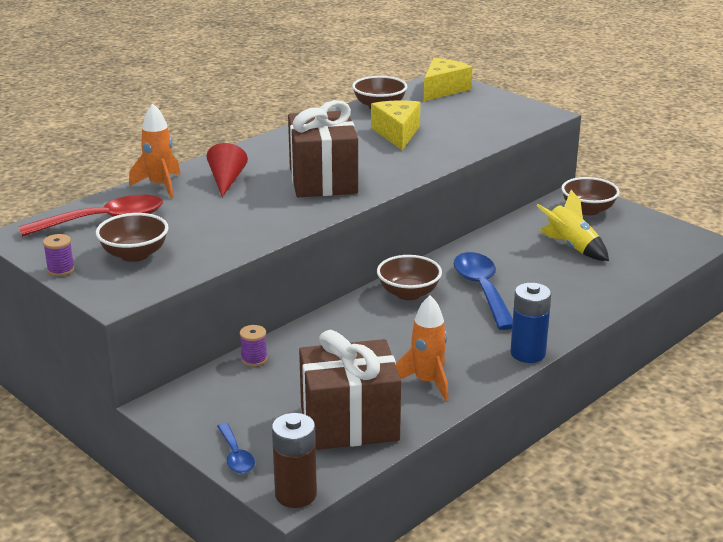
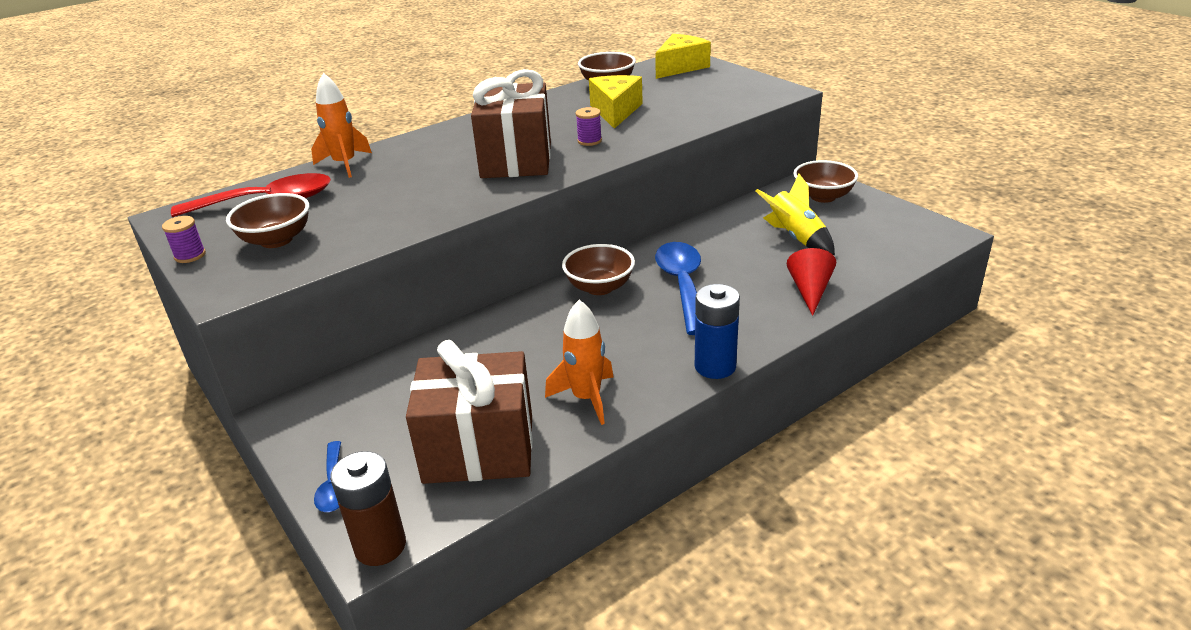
camera: 10 degrees right, 5 degrees up
(226, 181) = (415, 160): red cone -> red cone (810, 291)
(254, 359) = (404, 360): purple spool -> purple spool (589, 141)

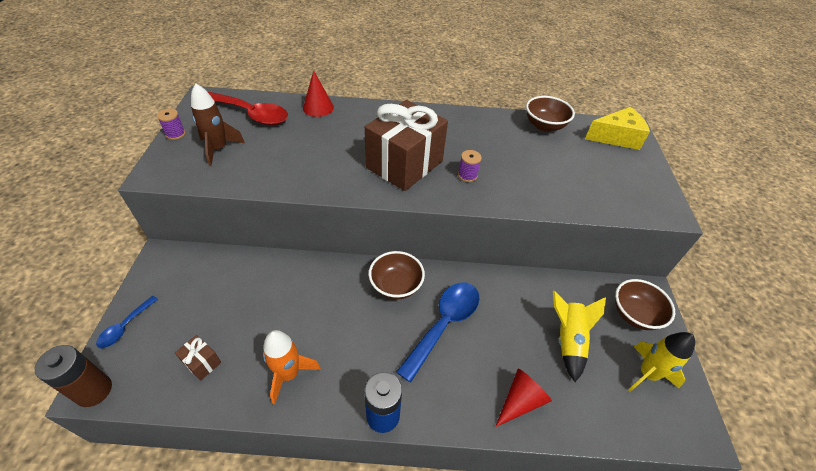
camera: 35 degrees right, 15 degrees up
(276, 240) = (219, 149): brown bowl -> brown rocket
(345, 164) = (318, 107): orange rocket -> red cone
(479, 449) = (202, 362): brown gift -> brown gift, size x0.40
(615, 111) = (518, 156): yellow cheese -> none
(876, 223) = (647, 374): none -> yellow rocket

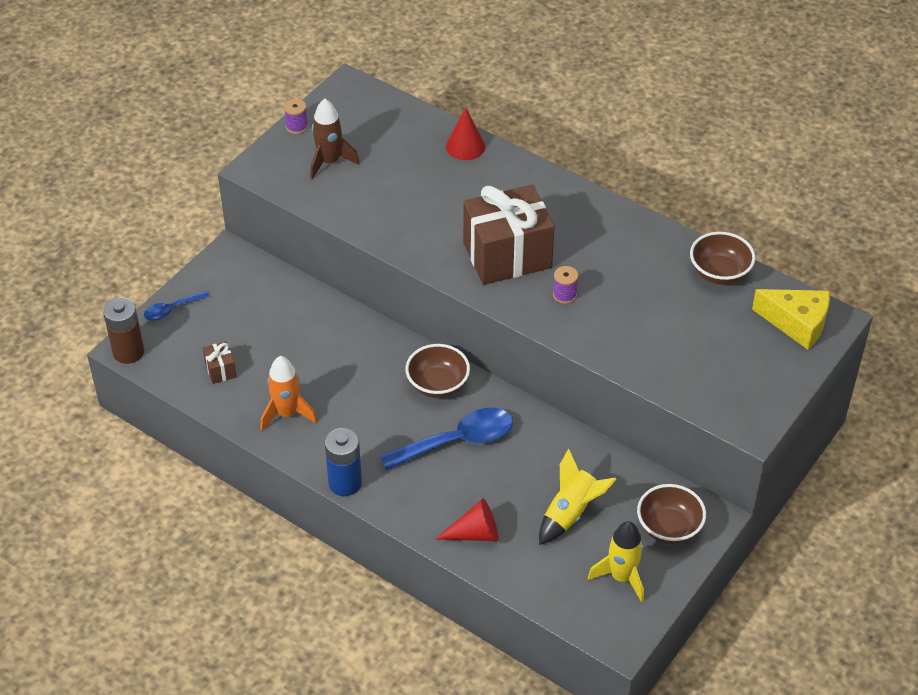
camera: 35 degrees right, 0 degrees up
(251, 114) = (386, 128): red spoon -> none

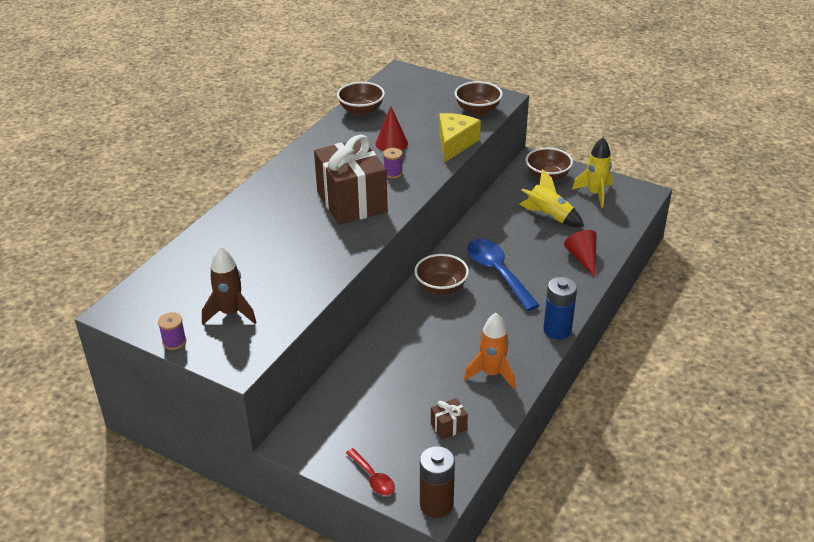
camera: 95 degrees left, 10 degrees down
(172, 309) = (373, 477): blue spoon -> red spoon
(465, 146) = (214, 231): red cone -> red cone (391, 143)
(718, 395) = (477, 110): none -> brown bowl
(797, 324) = (406, 83): yellow cheese -> yellow cheese (455, 143)

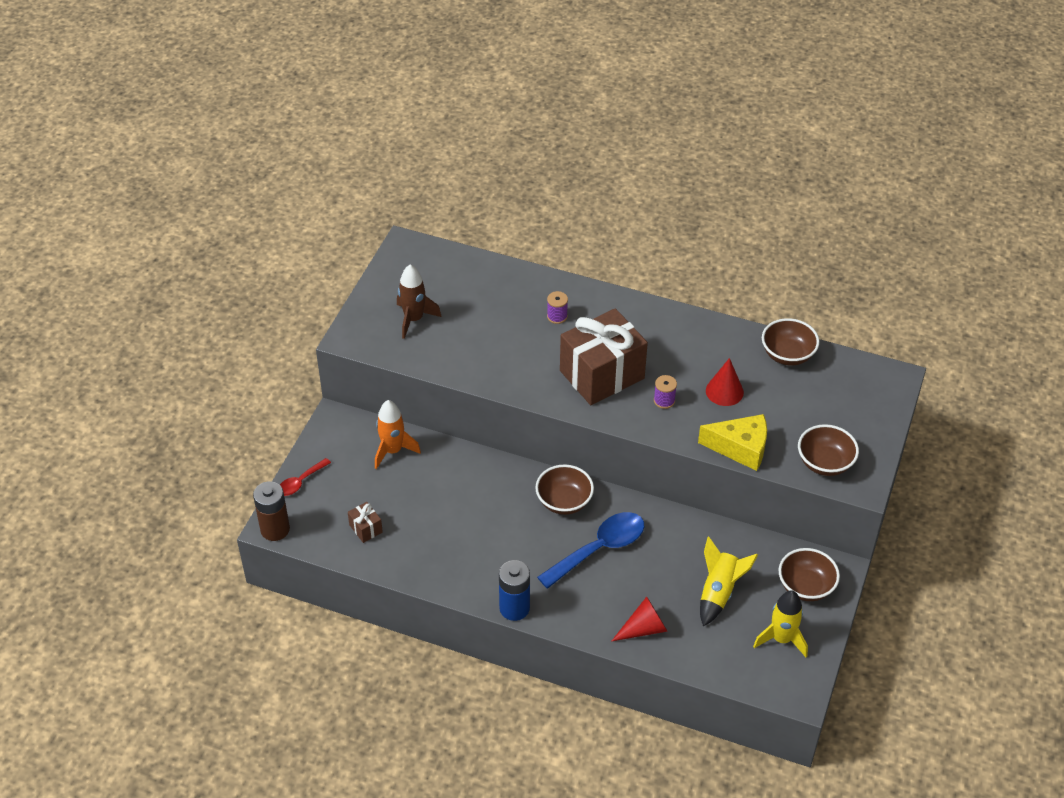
camera: 80 degrees right, 10 degrees up
(174, 342) = (372, 292): purple spool -> purple spool (557, 316)
(492, 373) = (440, 556): orange rocket -> orange rocket (393, 450)

